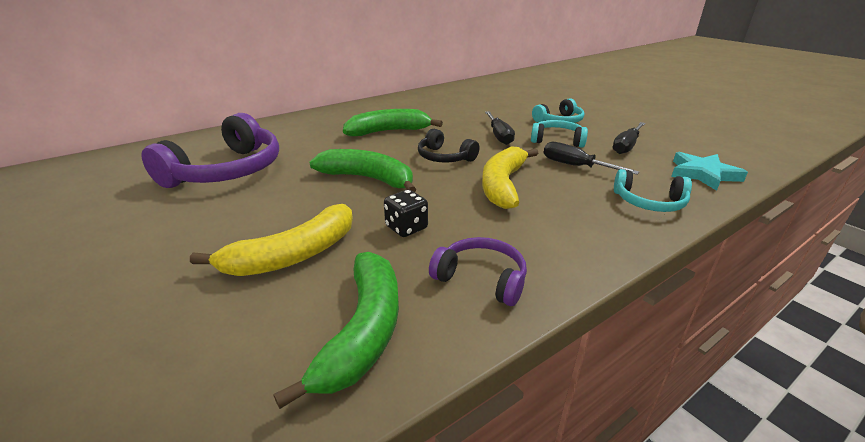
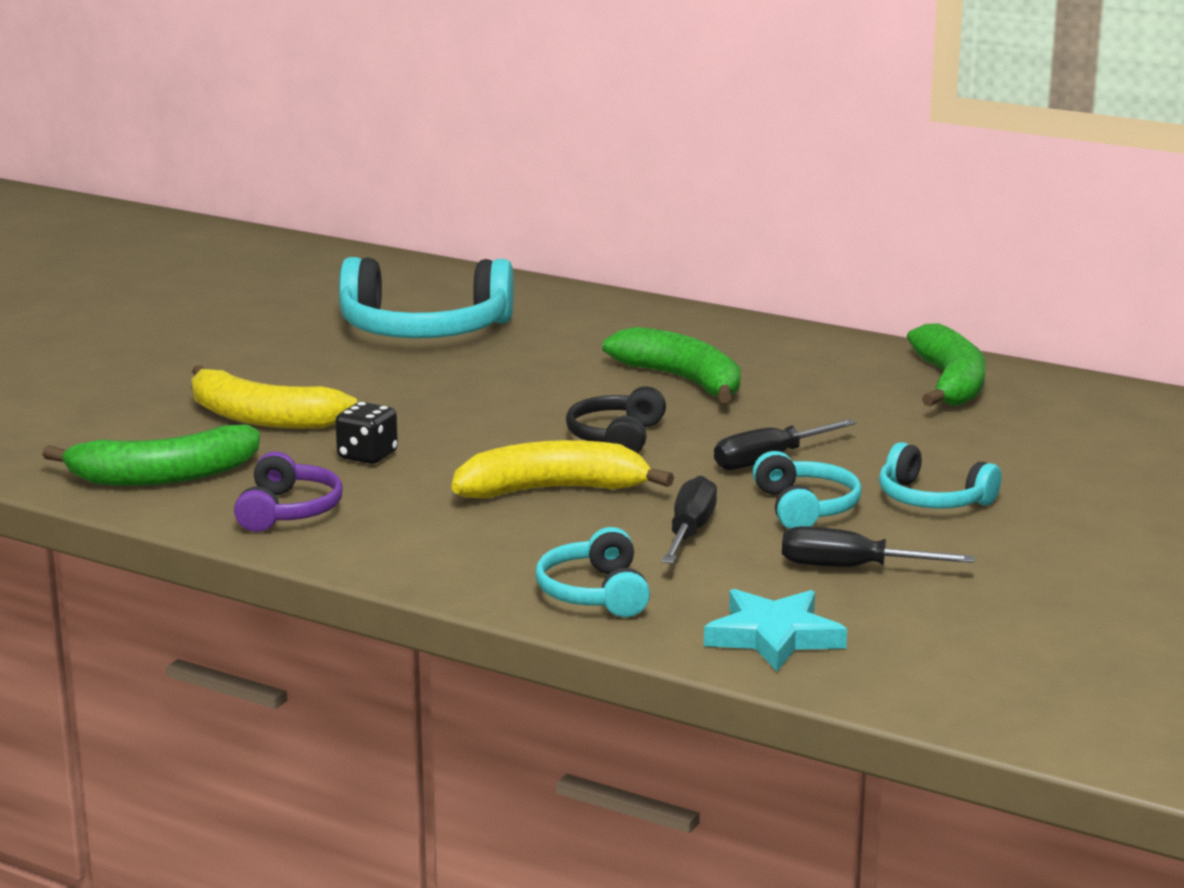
camera: 65 degrees right, 10 degrees down
(227, 171) = (424, 331): purple headphones -> turquoise headphones
(369, 179) = (483, 408): green banana -> green banana (950, 384)

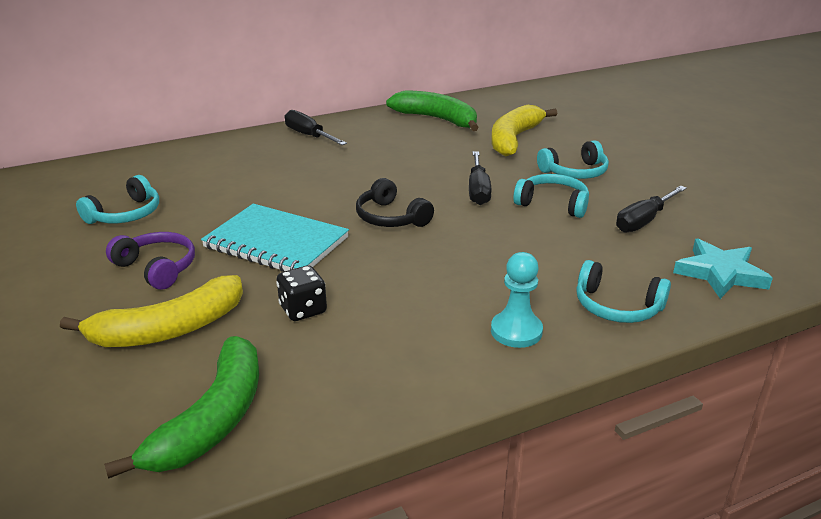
camera: 55 degrees left, 10 degrees up
(289, 511) = (359, 379): purple headphones -> purple headphones (157, 268)
(424, 331) = (126, 214): turquoise headphones -> turquoise headphones, size x0.54
(467, 555) = (516, 331): none -> turquoise pawn
(473, 406) = (276, 242): none -> turquoise notebook
(553, 490) = (445, 264): yellow banana -> yellow banana (514, 139)
(684, 381) = (337, 172): green banana -> none
(690, 532) = (553, 245): black screwdriver -> black screwdriver (308, 135)

